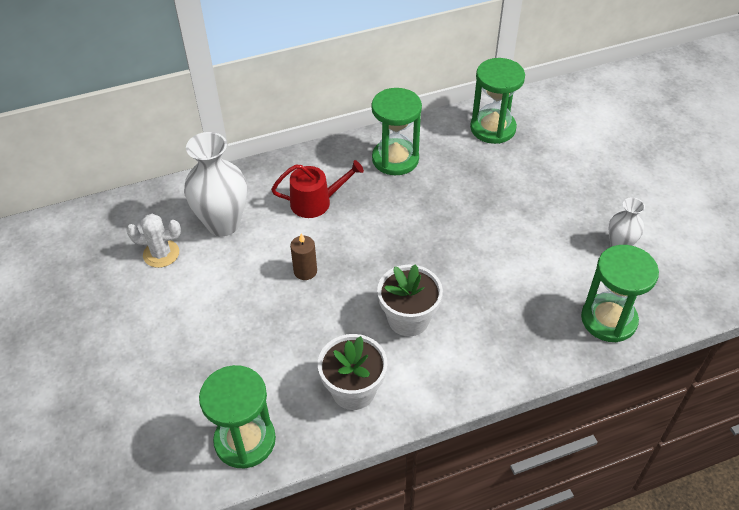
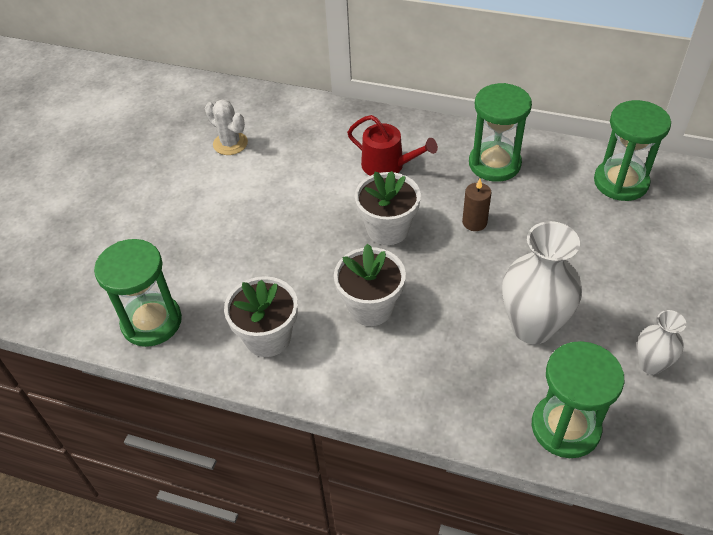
camera: 40 degrees right, 0 degrees up
(223, 224) = (297, 144): white vase -> white vase (532, 327)
(305, 271) = (324, 217): brown candle -> brown candle (474, 222)
(364, 252) = (387, 229): none -> white flower pot

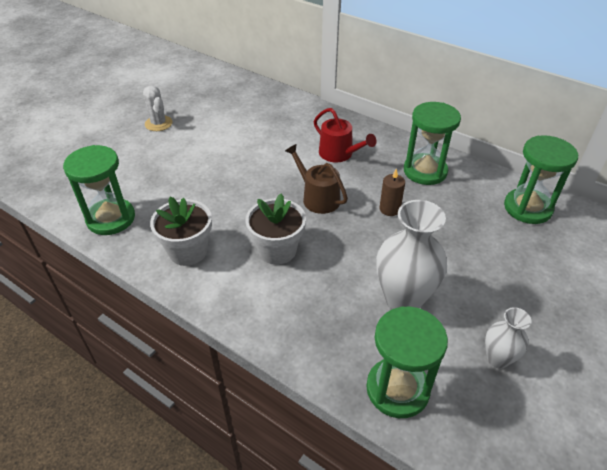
camera: 15 degrees right, 5 degrees down
(230, 143) = (230, 115): white cactus -> white cactus (158, 123)
(387, 229) = (318, 198): white flower pot -> brown watering can

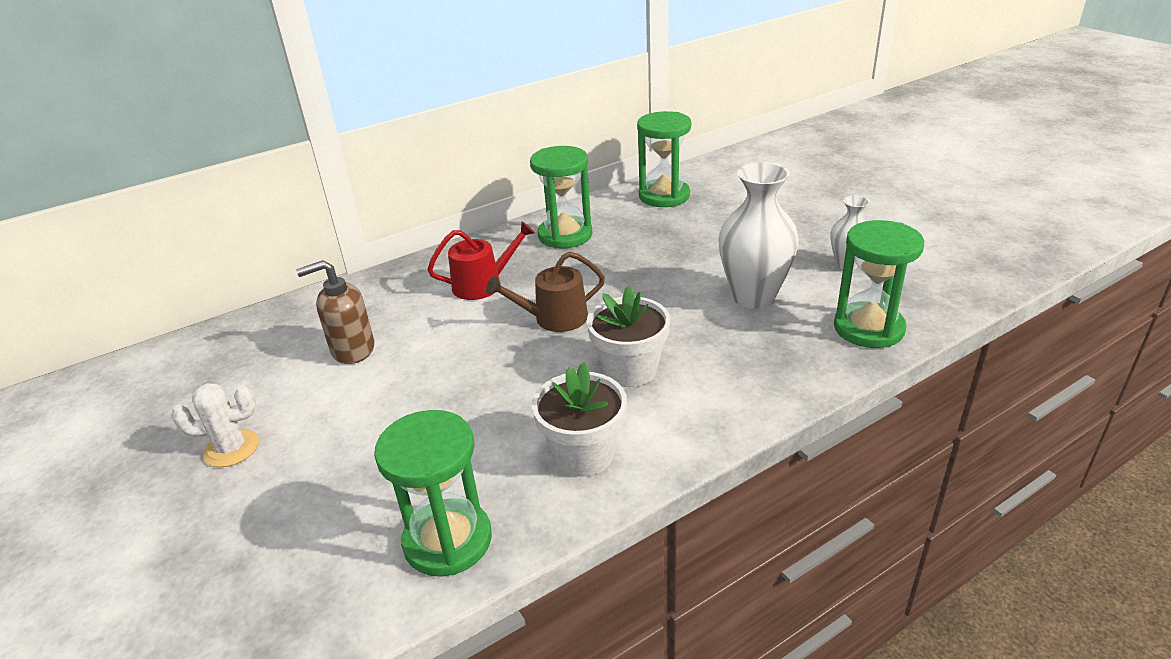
camera: 65 degrees left, 10 degrees down
(249, 129) = (352, 349): none -> brown soap dispenser
(389, 209) = (611, 272): brown candle -> none

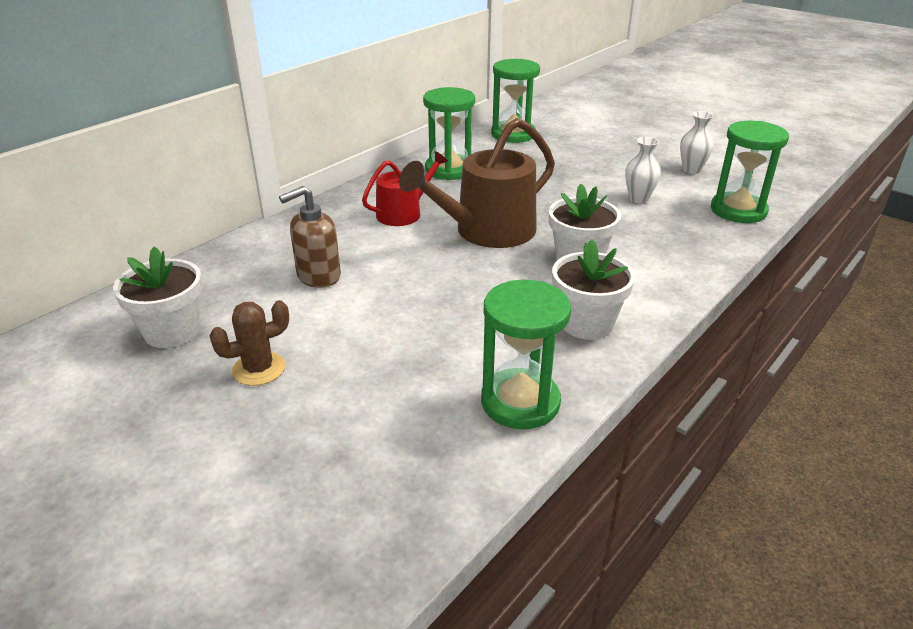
camera: 20 degrees left, 0 degrees up
(186, 392) = (172, 331): none -> white flower pot
(231, 448) = (259, 369): white cactus -> brown cactus
(554, 318) = (487, 231): brown watering can -> brown watering can, size x1.72
(753, 297) = (638, 199): white vase -> white vase, size x0.55

